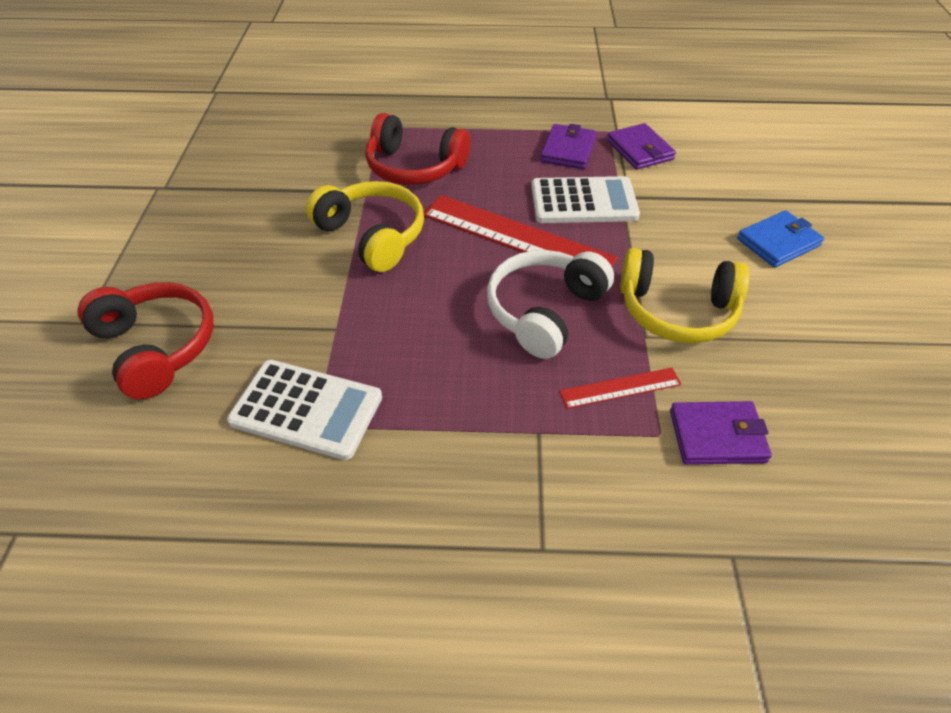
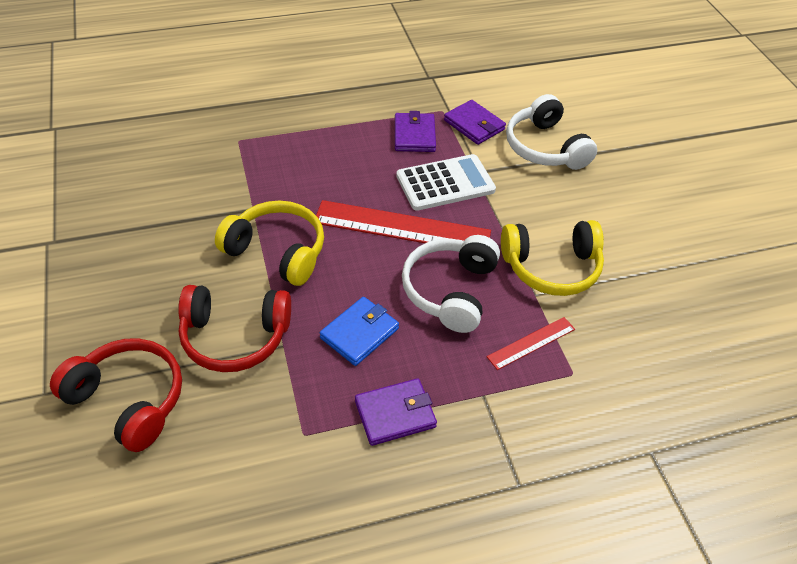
camera: 20 degrees left, 0 degrees up
(306, 409) = (290, 423): white calculator -> none
(414, 167) = (286, 176): red headphones -> red headphones (235, 337)
(716, 184) = (545, 147): none -> white headphones
(717, 436) = (613, 364): purple wallet -> purple wallet (395, 414)
(778, 242) = (608, 191): blue wallet -> blue wallet (359, 333)

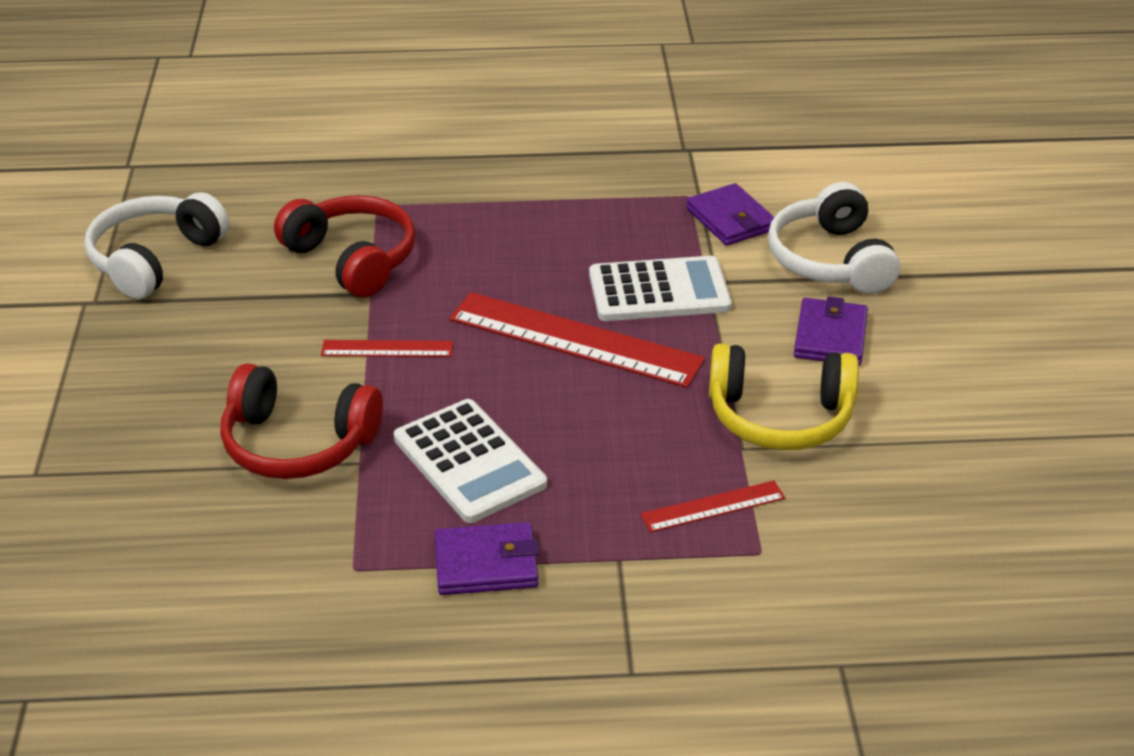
camera: 15 degrees right, 10 degrees down
(128, 400) = (138, 496): red headphones -> red headphones (352, 259)
(277, 251) = (387, 349): yellow headphones -> red ruler
(359, 333) = (469, 462): blue wallet -> white calculator
(414, 135) = (635, 224): purple wallet -> purple wallet (830, 336)
(450, 291) = (617, 427): white headphones -> white headphones (155, 259)

